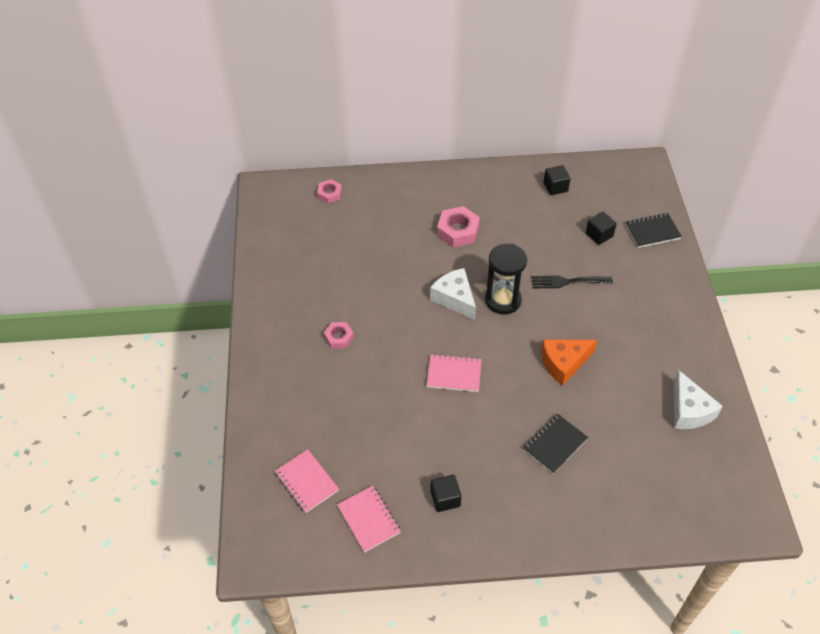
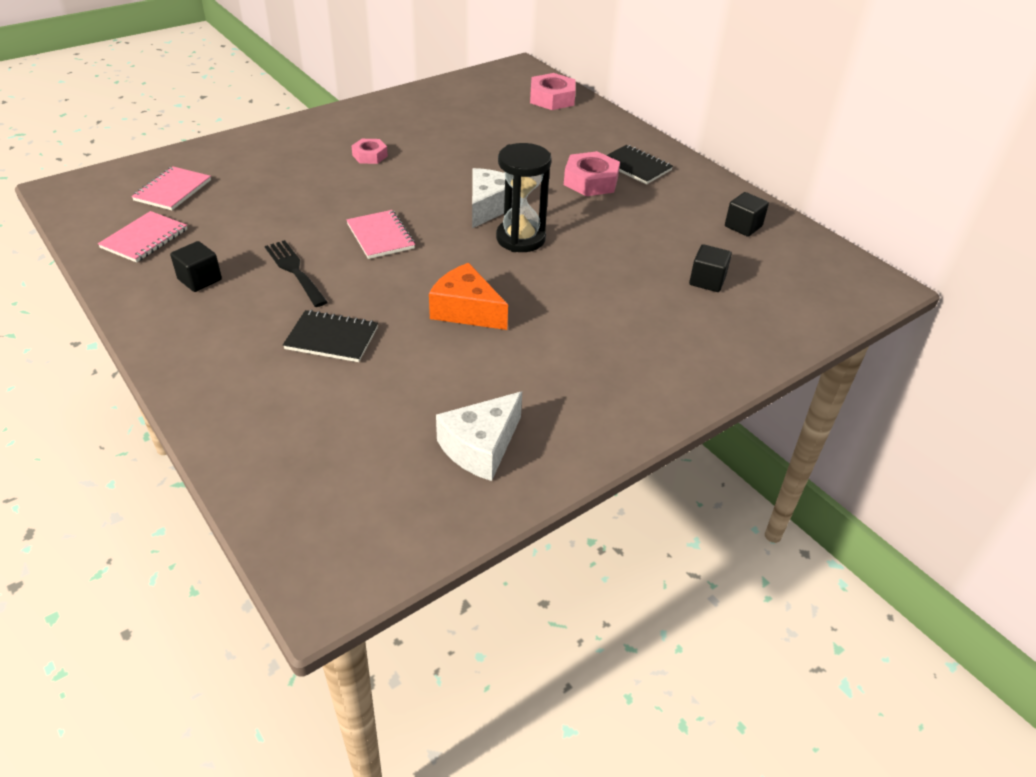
camera: 55 degrees right, 10 degrees down
(329, 194) = (552, 98): pink nut -> pink nut, size x1.63
(567, 282) = (600, 277): black fork -> black fork (294, 271)
(652, 231) = (769, 324): black notebook -> black notebook (635, 166)

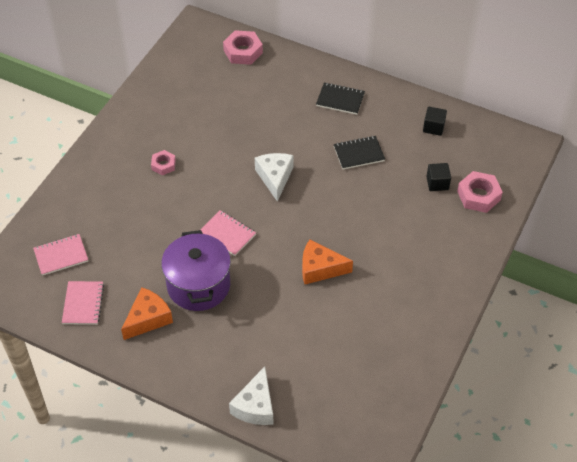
camera: 25 degrees left, 10 degrees up
(173, 190) = (61, 255): pink notebook -> pink notebook turned 75 degrees clockwise
(200, 279) = (148, 319): black cube -> orange cheese
(294, 271) = (198, 285): black fork -> purple pot
(332, 338) = (261, 324): black notebook -> black notebook (359, 154)
(481, 447) = (391, 355): white cheese -> white cheese (255, 406)
(520, 238) = (312, 197): black hourglass -> none
(591, 181) = (321, 126): pink nut -> pink nut (478, 196)

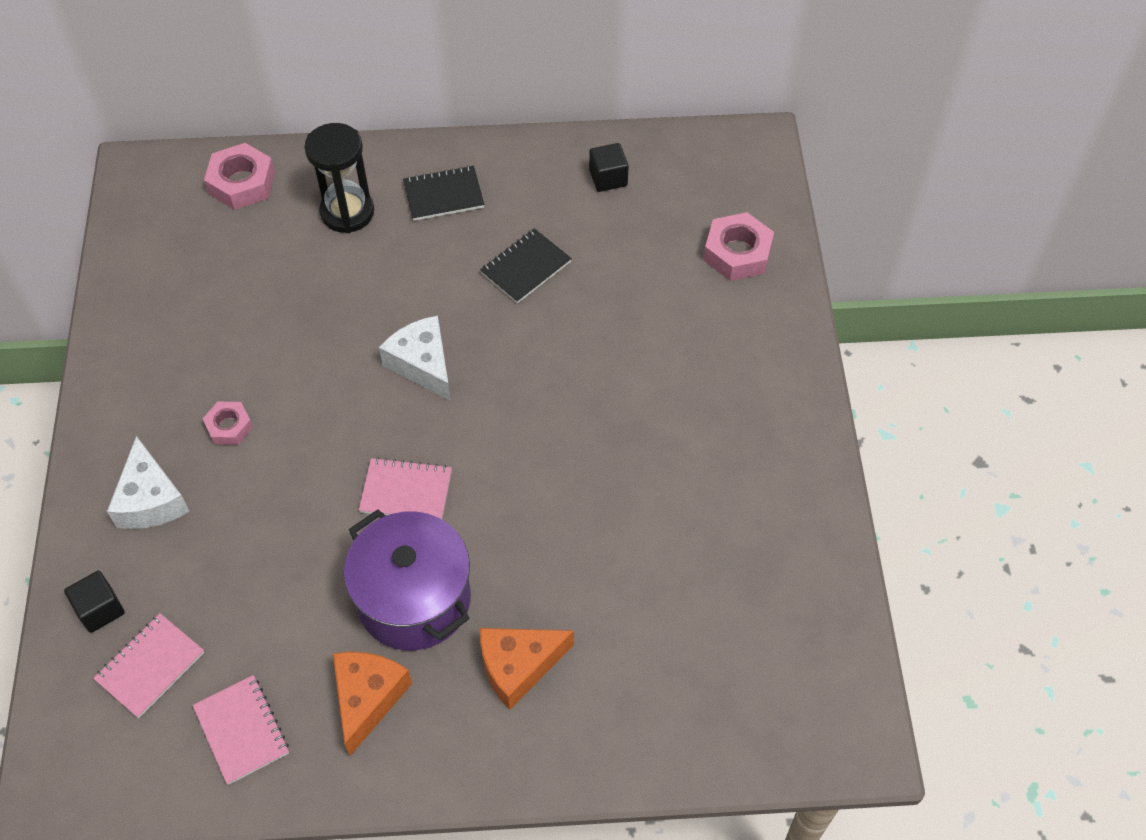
camera: 30 degrees left, 5 degrees up
(255, 406) = (629, 751): white cheese -> white cheese (151, 499)
(286, 87) = (347, 212): none -> black hourglass
(320, 269) = (584, 477): orange cheese -> orange cheese (518, 666)
(437, 183) = (668, 261): black cube -> black cube (100, 609)

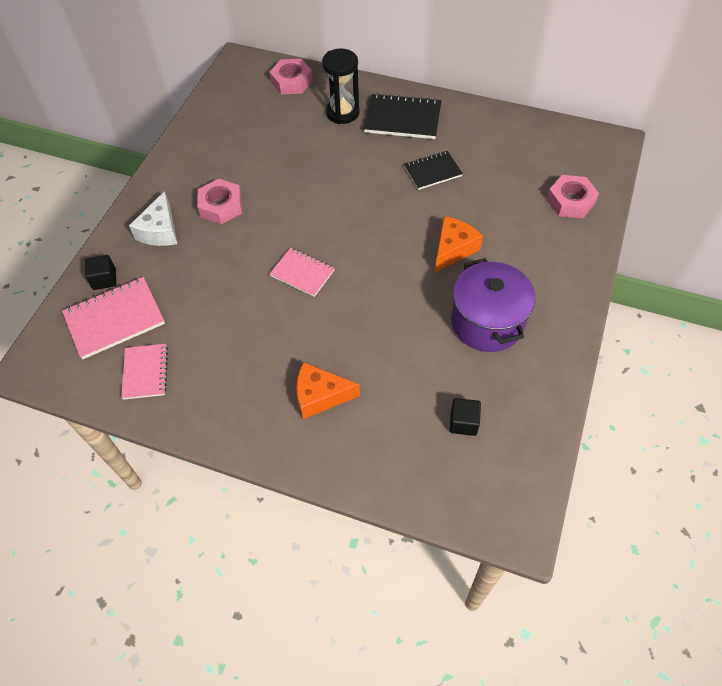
camera: 25 degrees right, 0 degrees up
(150, 666) = (115, 319): pink notebook -> pink notebook, size x1.56
(229, 426) = (221, 206): pink nut -> pink nut, size x1.63
(367, 698) = (223, 381): orange cheese -> orange cheese (453, 249)
(414, 599) = (277, 335): purple pot -> purple pot (487, 322)
(422, 364) = (346, 206): white cheese -> none
(443, 195) = (402, 119): black notebook -> black notebook, size x1.56
(608, 178) = (507, 136): black cube -> black cube (463, 422)

